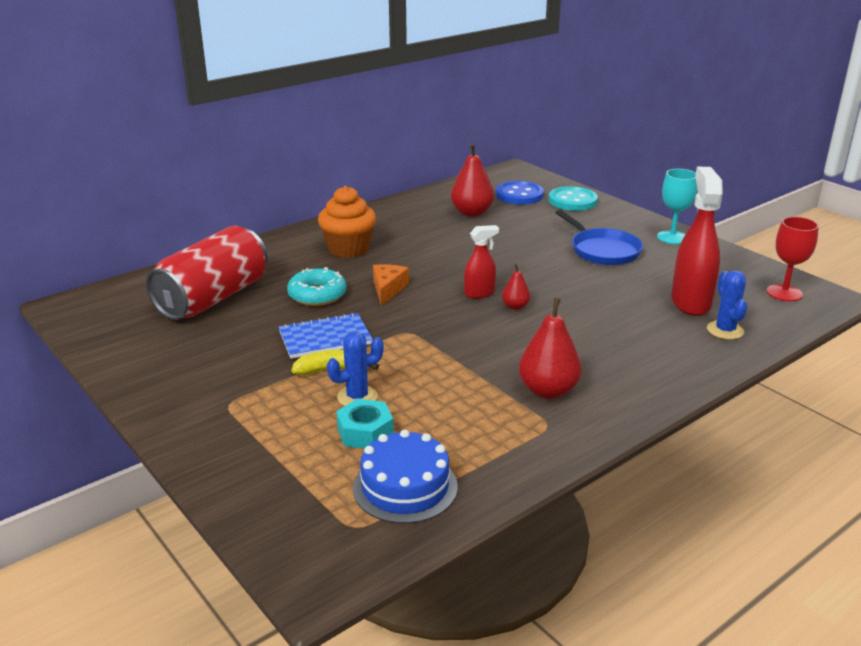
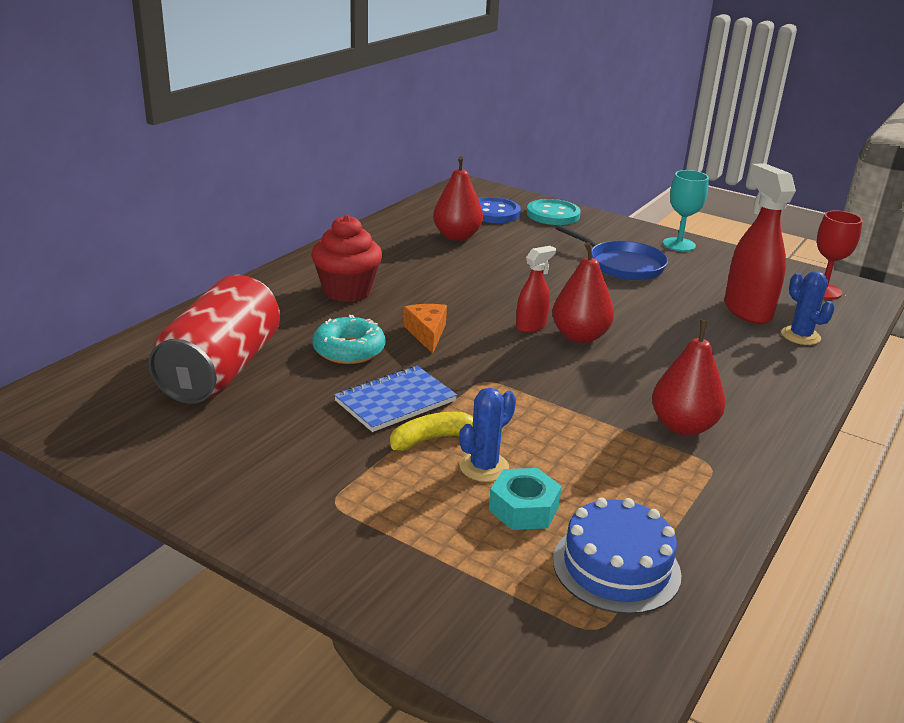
camera: 20 degrees left, 0 degrees up
(348, 249) = (347, 291): orange cupcake -> red cupcake
(515, 306) = (579, 336): red pear -> red pear, size x1.87

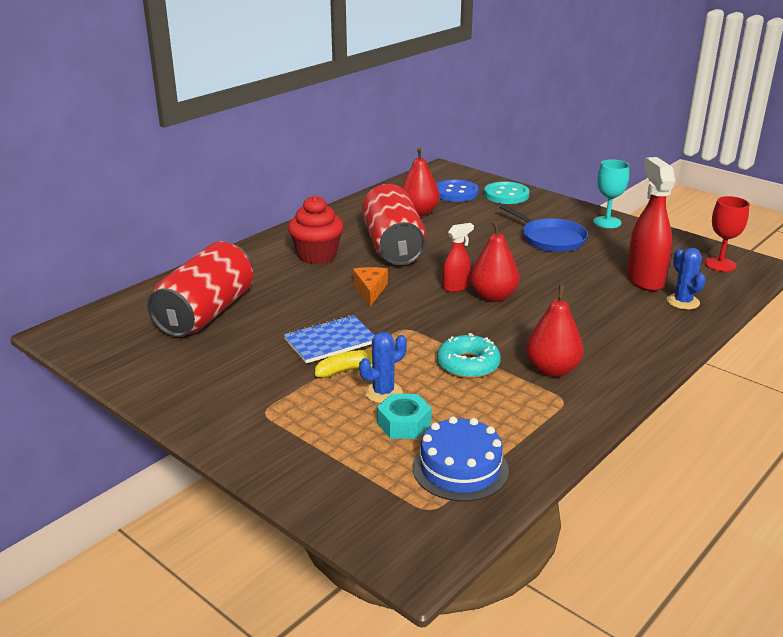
camera: 10 degrees right, 0 degrees up
(349, 350) = (306, 301): turquoise donut -> turquoise donut (468, 365)
(438, 278) = (393, 247): none -> red can

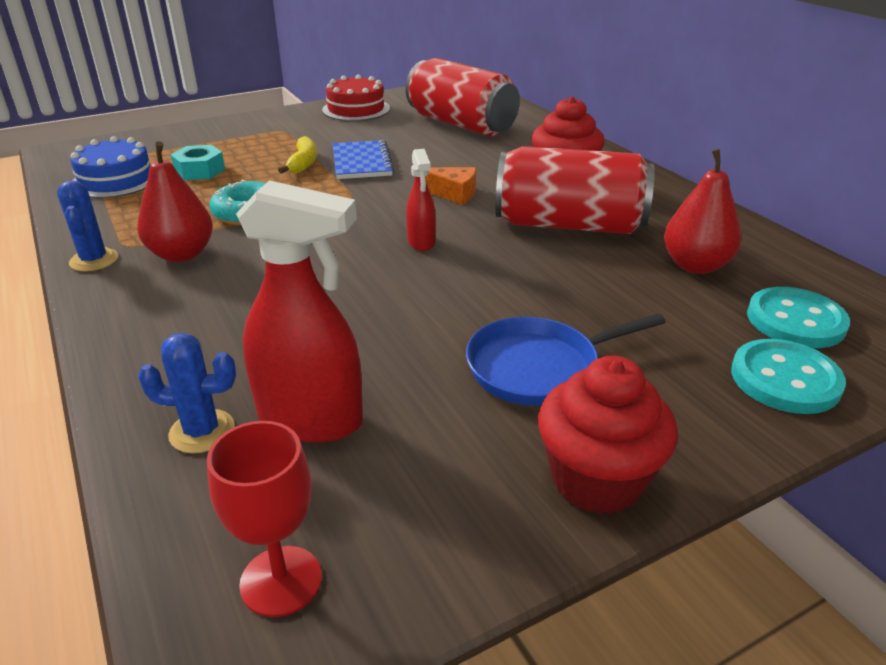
camera: 110 degrees right, 5 degrees up
(174, 383) = (356, 109): none -> red cake
(383, 392) = (253, 170): blue cactus -> blue cactus (94, 260)
(456, 193) = (795, 320): blue button -> turquoise button
(493, 296) = (375, 261): red pear -> none
(607, 222) = (597, 480): turquoise goblet -> red cupcake

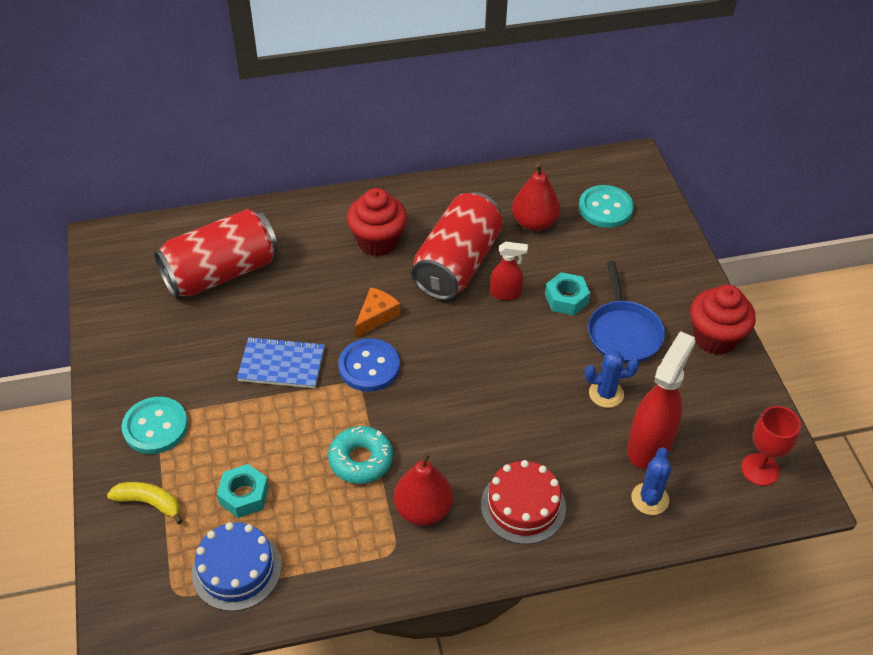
camera: 75 degrees left, 15 degrees up
(94, 260) = (413, 574): blue cactus -> blue cactus (606, 394)
(303, 163) = (264, 409): yellow banana -> yellow banana (149, 503)
(356, 109) = (128, 346): red cake -> red cake (523, 506)
(378, 199) = (369, 367): none -> blue button
(421, 242) = (455, 354): red spray bottle -> red spray bottle (505, 293)
(571, 308) = (566, 299): none -> turquoise nut
(785, 379) = (655, 238): turquoise button -> turquoise button (155, 427)

